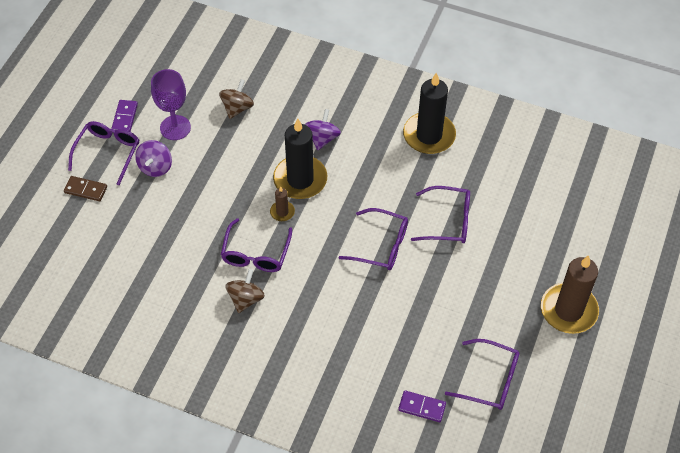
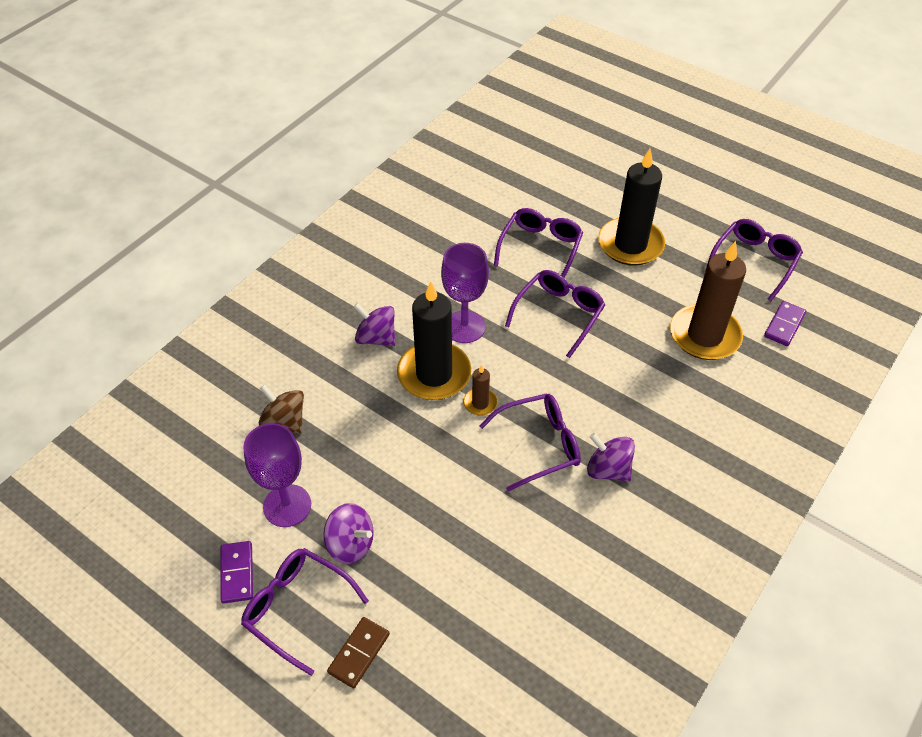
camera: 75 degrees left, 5 degrees down
(125, 117) = (237, 573): purple domino -> purple domino turned 60 degrees clockwise
(245, 299) = (608, 469): brown spinning top -> purple spinning top
(256, 254) = (539, 445): purple glasses -> purple glasses turned 45 degrees counterclockwise
(349, 188) = (464, 327): none -> purple goblet
(429, 135) = (412, 237): black candle -> black candle (630, 244)
(568, 310) = (677, 183): brown candle -> brown candle (705, 335)

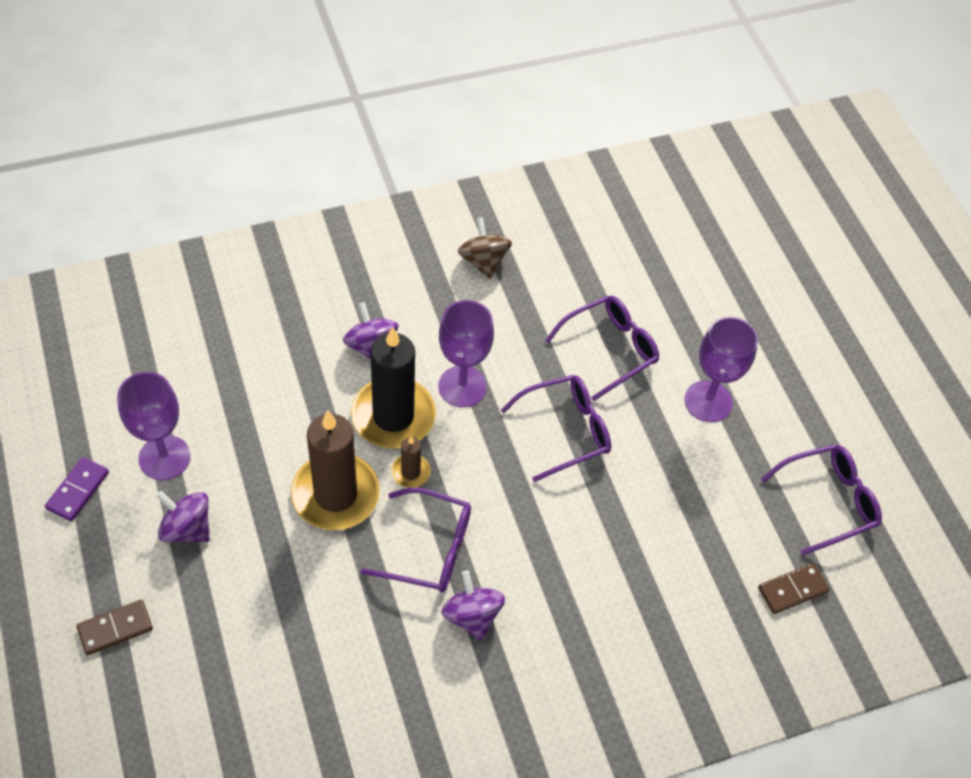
camera: 30 degrees right, 5 degrees up
(284, 422) = (225, 377): brown spinning top -> brown spinning top (483, 261)
(297, 608) = (99, 555): purple glasses -> none
(350, 544) = (187, 528): purple spinning top -> purple spinning top turned 150 degrees clockwise
(630, 244) = (708, 401): black candle -> purple goblet
(705, 335) = (695, 546): brown candle -> brown candle (335, 494)
(784, 325) = (792, 590): purple domino -> brown domino

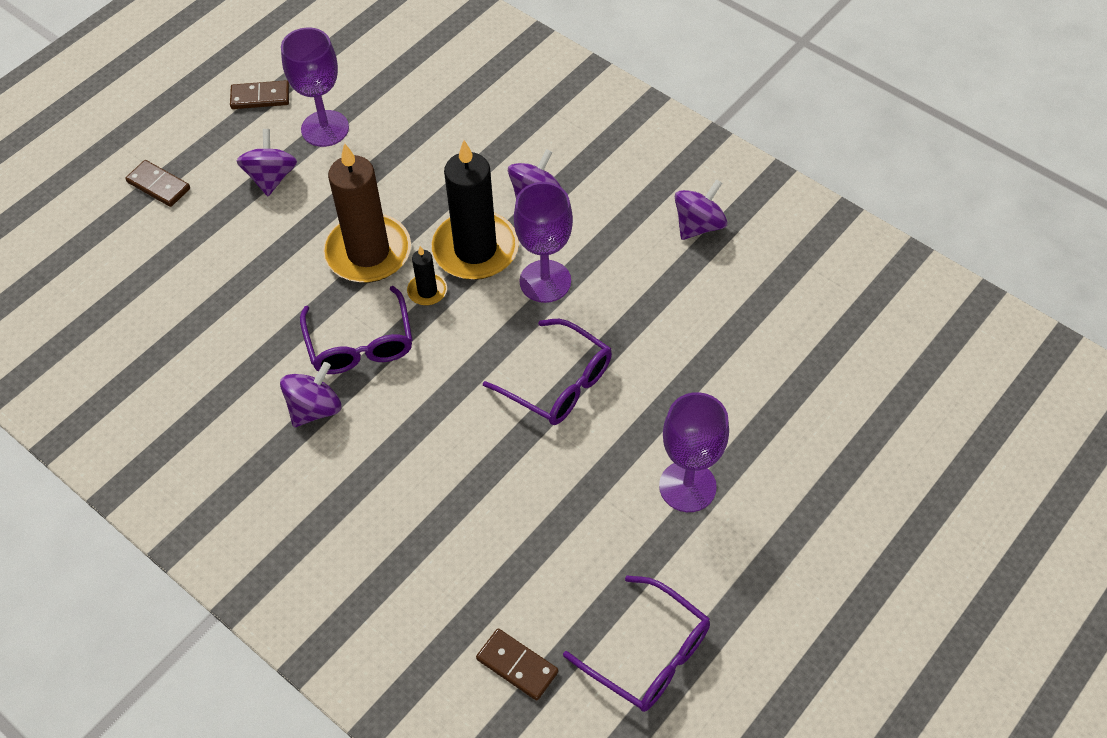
camera: 65 degrees right, 0 degrees up
(78, 490) = (260, 97): purple domino -> brown domino
(410, 472) = (427, 291): brown candle -> black candle
(483, 261) = (698, 225): brown spinning top -> purple spinning top
(609, 349) = (681, 373): purple glasses -> none

